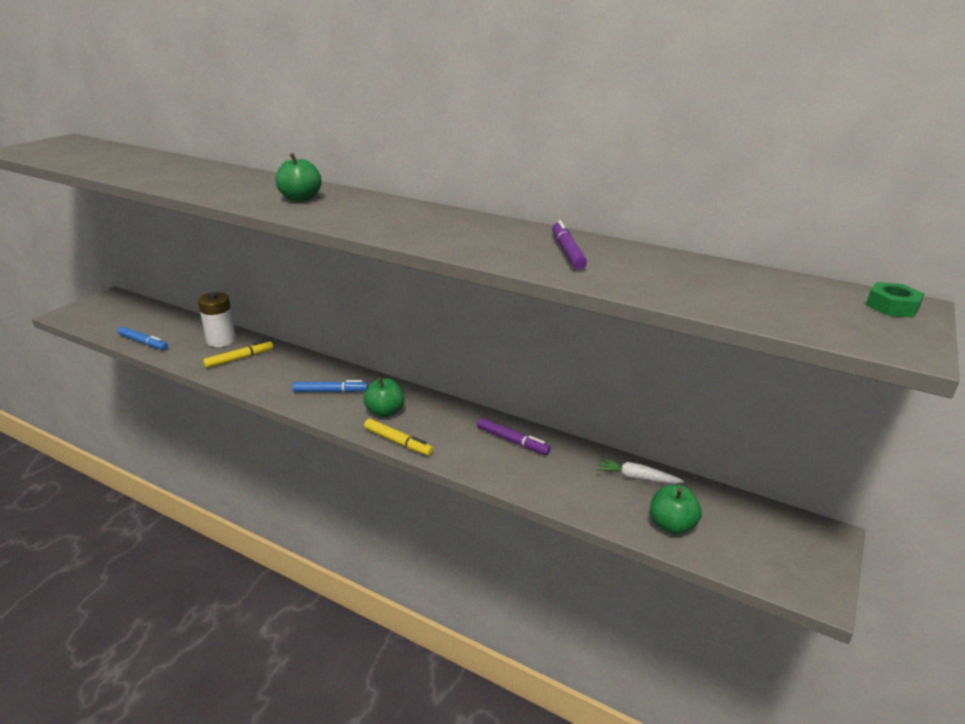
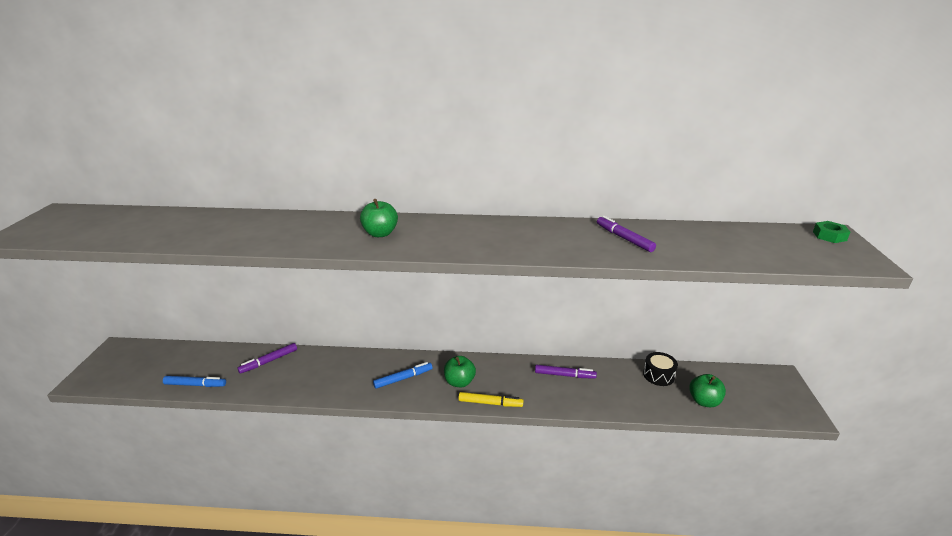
camera: 25 degrees left, 0 degrees up
(221, 340) = (269, 361): white battery -> purple marker
(239, 358) = (301, 373): yellow marker -> none
(636, 478) = (658, 375): white carrot -> black drum

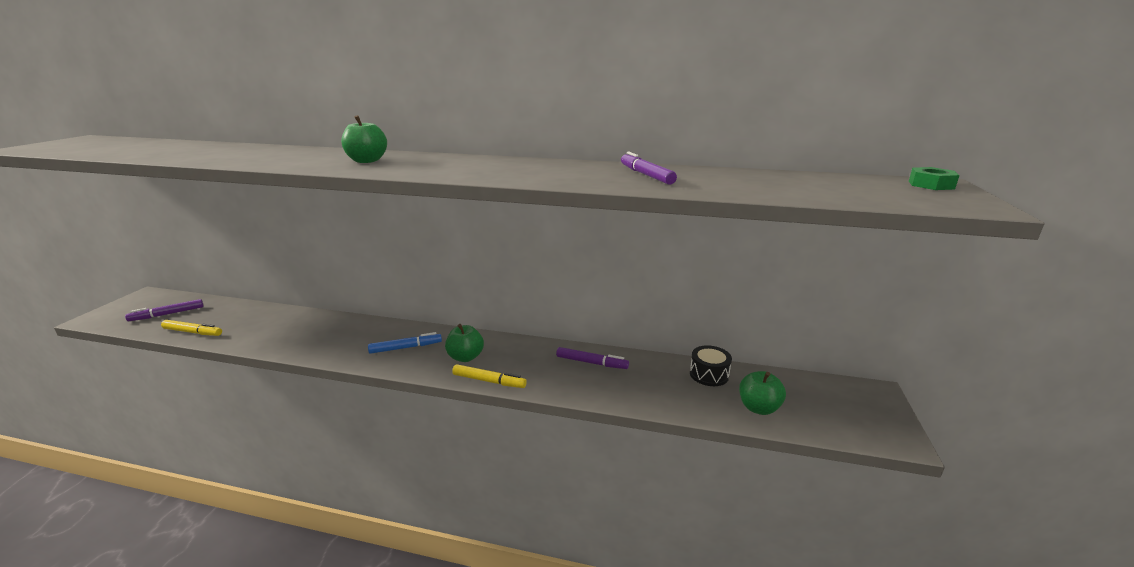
camera: 10 degrees right, 5 degrees down
(195, 385) = (193, 332): blue marker -> yellow marker
(269, 361) = (278, 319): purple marker -> purple marker (167, 314)

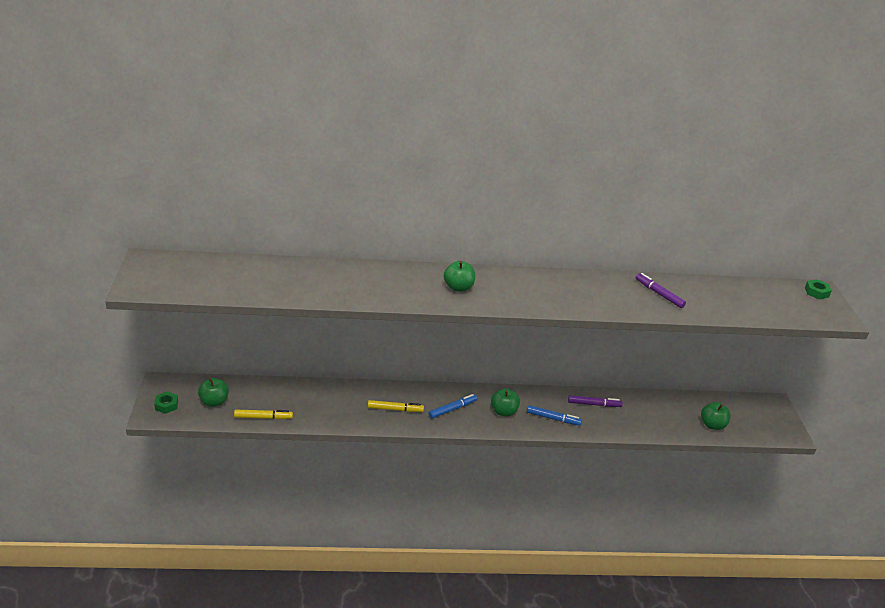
camera: 20 degrees left, 10 degrees up
(120, 312) = (166, 405): none -> green nut
(167, 314) = (214, 402): purple marker -> green apple
(489, 381) = (535, 429): yellow marker -> yellow marker (395, 409)
(523, 372) = (553, 418): none -> blue marker
(709, 374) = (674, 403): black drum -> none

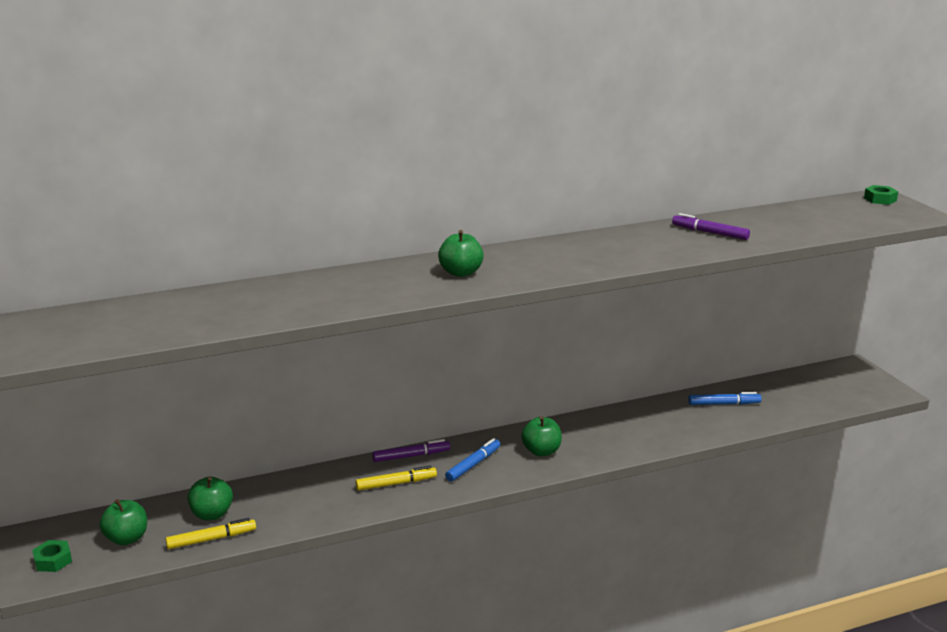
camera: 15 degrees left, 10 degrees down
(553, 418) = (608, 444): blue marker -> blue marker (724, 404)
(594, 404) = (648, 416): purple marker -> purple marker (411, 456)
(712, 425) = (800, 404): green apple -> green apple (212, 514)

